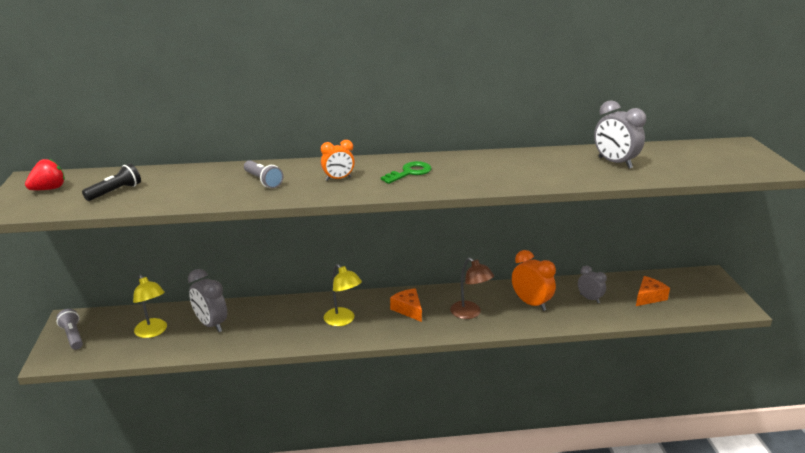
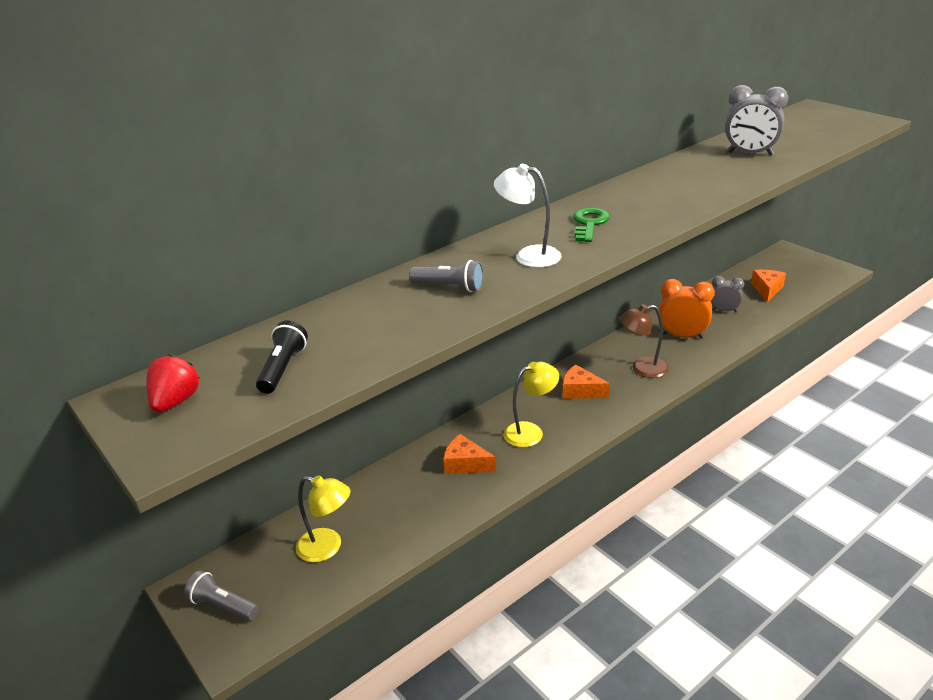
camera: 30 degrees left, 5 degrees up
(211, 324) = (389, 504): grey clock -> none
(280, 321) = (465, 464): none -> orange cheese
(338, 179) = (529, 255): orange clock -> white lamp
(343, 320) = (531, 432): yellow lamp -> yellow lamp turned 45 degrees counterclockwise
(470, 313) = (642, 369): brown lamp -> brown lamp turned 150 degrees clockwise

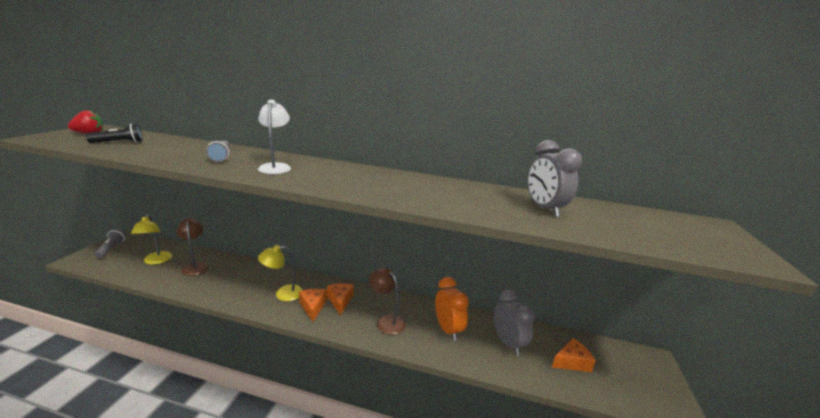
camera: 50 degrees right, 10 degrees down
(384, 504) = (195, 266): none -> brown lamp
(465, 464) = (240, 280): orange cheese -> orange cheese (313, 307)
(531, 432) = (283, 294): yellow lamp -> yellow lamp turned 135 degrees clockwise
(589, 223) = (338, 175): green key -> none
(724, 310) = (507, 343): grey clock -> grey clock, size x1.58

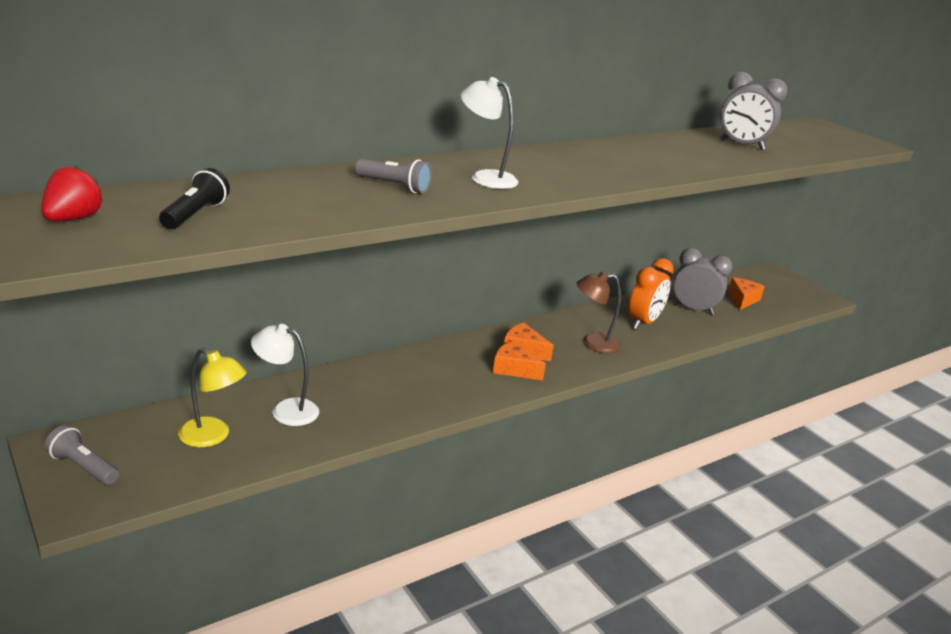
camera: 50 degrees left, 5 degrees up
(195, 266) = (286, 410): brown lamp -> white lamp
(283, 294) = (460, 375): yellow lamp -> none
(448, 329) = (643, 323): orange clock -> orange clock turned 105 degrees clockwise

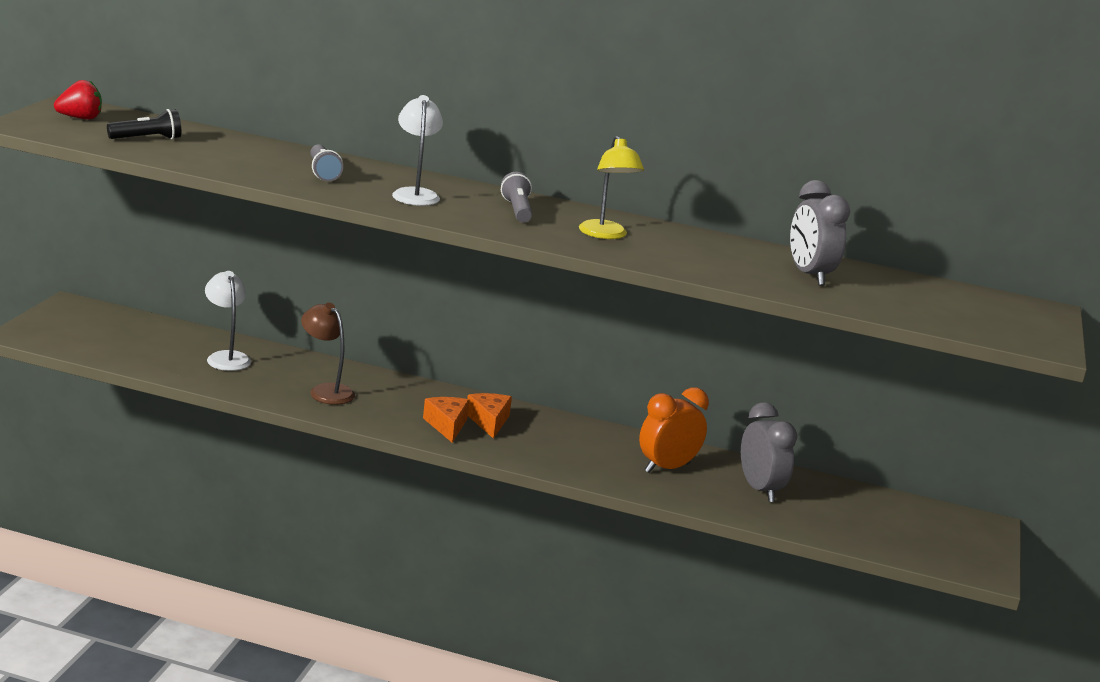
camera: 50 degrees right, 5 degrees down
(83, 467) = (63, 321): grey flashlight -> grey flashlight (517, 210)
(212, 436) = (155, 345): yellow lamp -> yellow lamp (605, 235)
(593, 343) = (568, 451): brown lamp -> brown lamp (326, 391)
(643, 323) = (667, 468): orange clock -> orange clock turned 150 degrees clockwise
(742, 299) = (853, 516): orange cheese -> none

